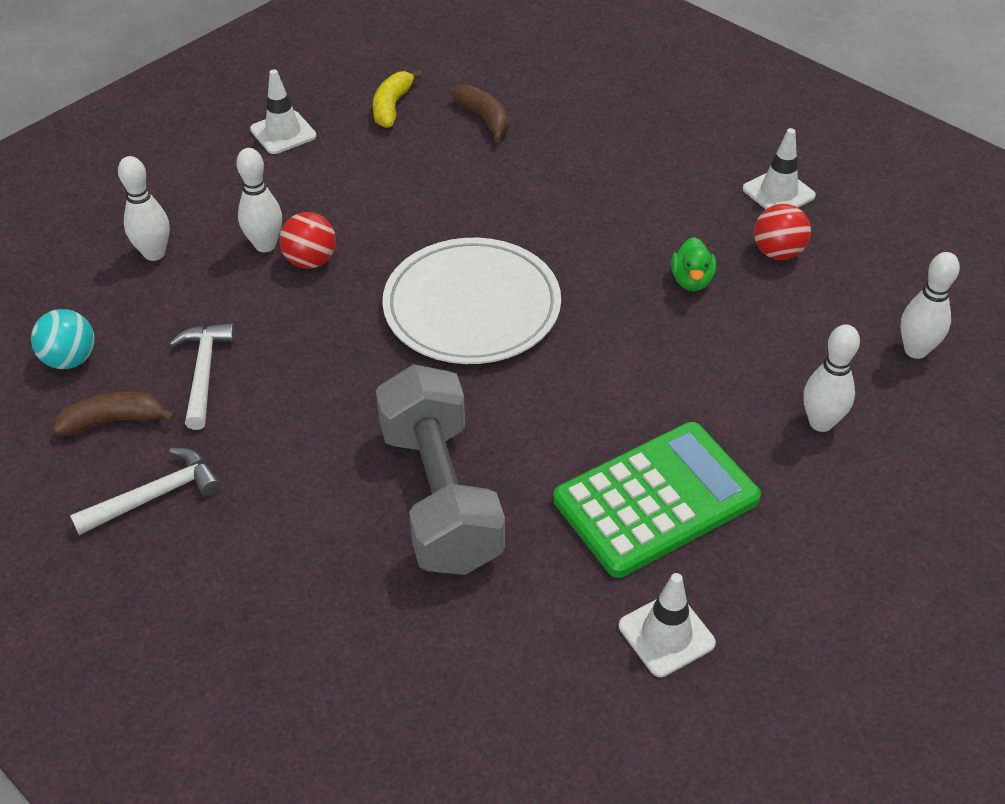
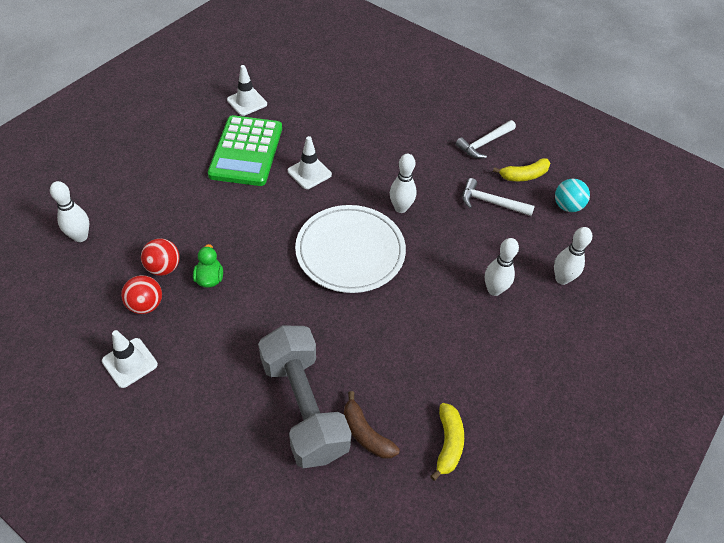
camera: 170 degrees right, 5 degrees up
(114, 421) = (523, 175): brown banana -> yellow banana
(204, 373) = (491, 202): white hammer -> white hammer turned 120 degrees clockwise
(283, 133) = (527, 402): white traffic cone -> white traffic cone (309, 173)
(310, 261) = (460, 279): red ball -> red ball (163, 268)
(440, 496) = (350, 148): grey dumbbell -> grey dumbbell (304, 407)
(656, 500) = (246, 151): green calculator -> green calculator turned 45 degrees counterclockwise
(821, 422) = (152, 192): white bowling pin -> white bowling pin (400, 208)

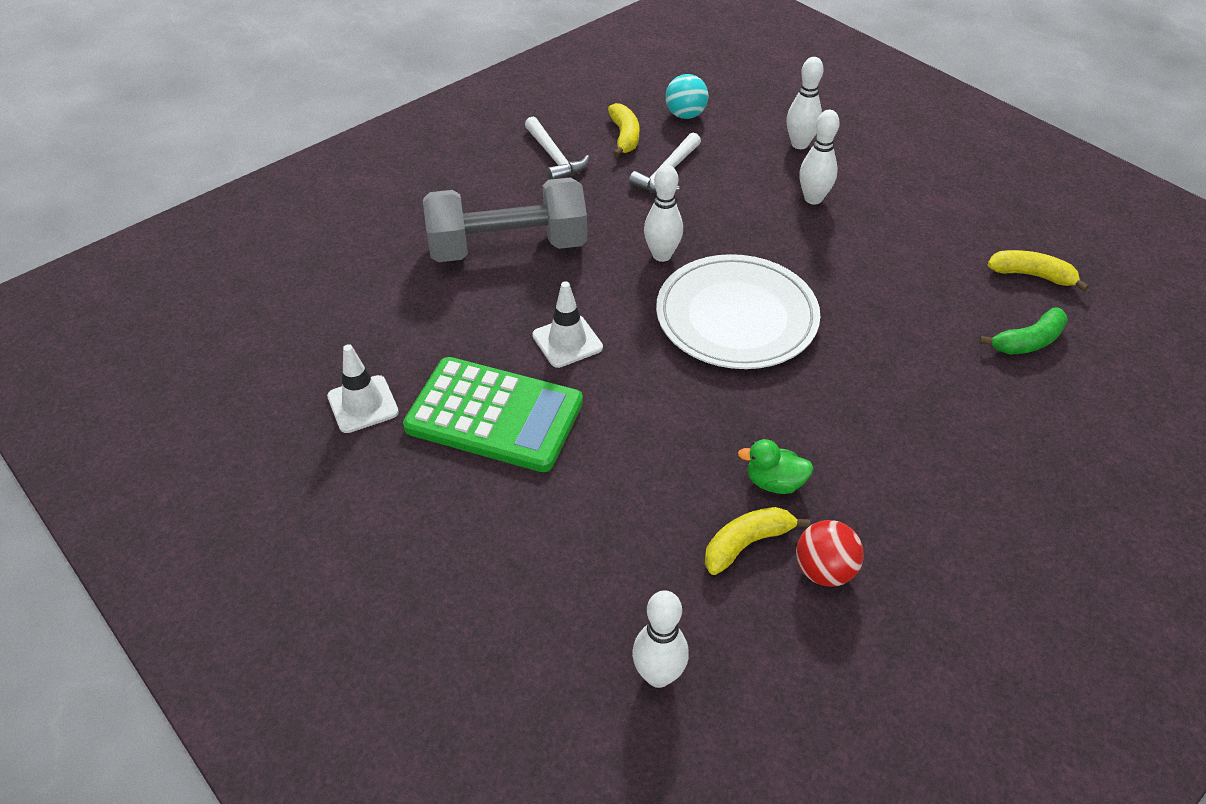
camera: 75 degrees left, 5 degrees down
(130, 363) = (937, 594): white traffic cone -> none
(163, 268) = (747, 544): red ball -> yellow banana
(304, 407) = (996, 395): grey dumbbell -> grey dumbbell (508, 247)
(366, 433) = (1027, 342): brown banana -> green banana

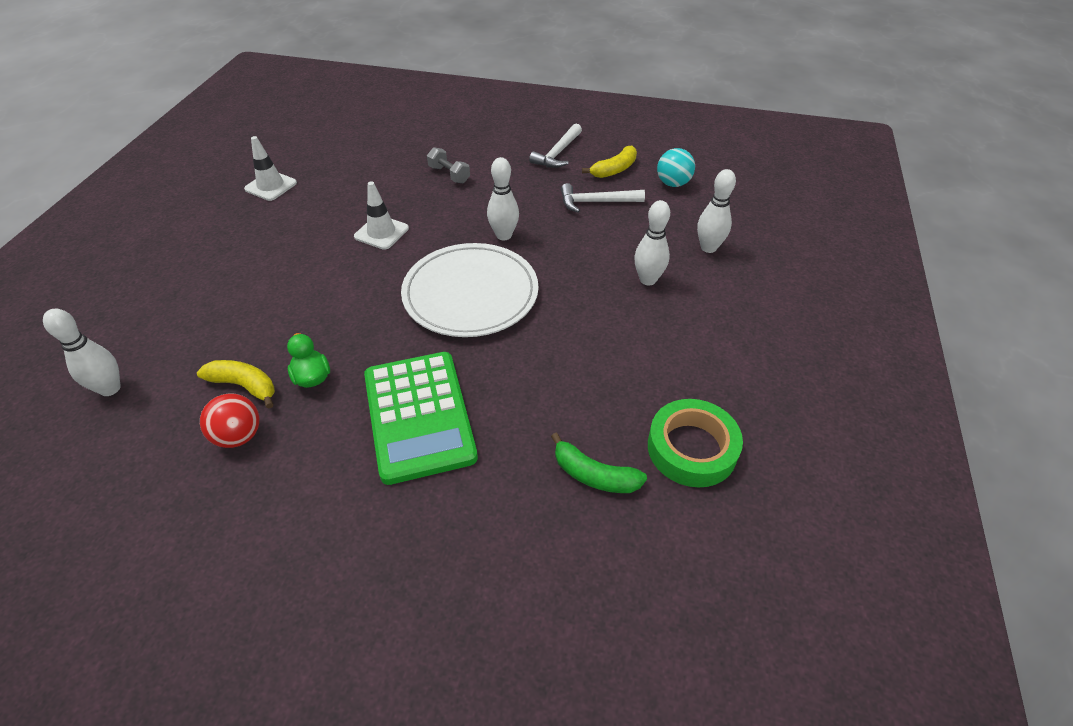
camera: 55 degrees right, 0 degrees up
(494, 415) = (294, 233): green calculator -> green calculator (419, 416)
(508, 247) = (449, 174): grey dumbbell -> grey dumbbell, size x0.41
(1032, 275) = (691, 448): yellow banana -> green tape

